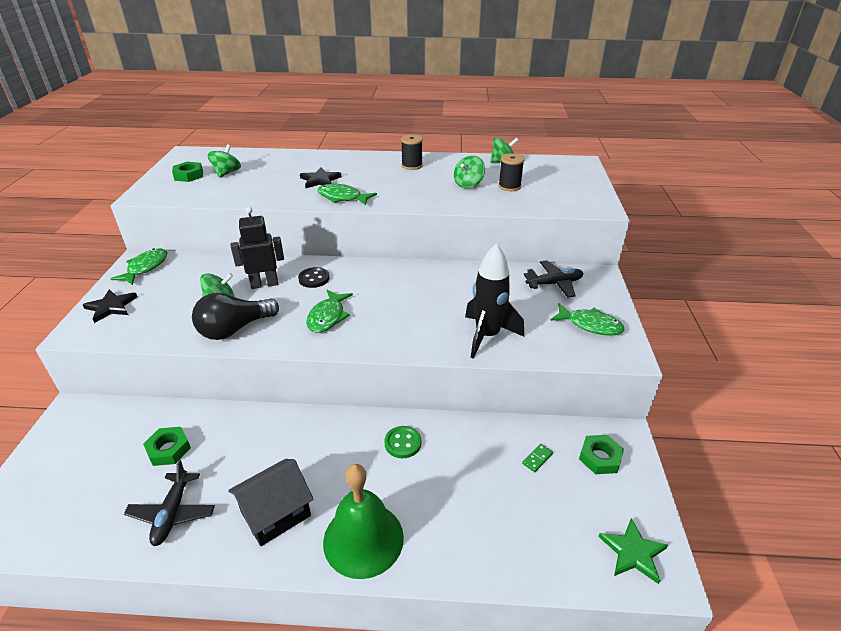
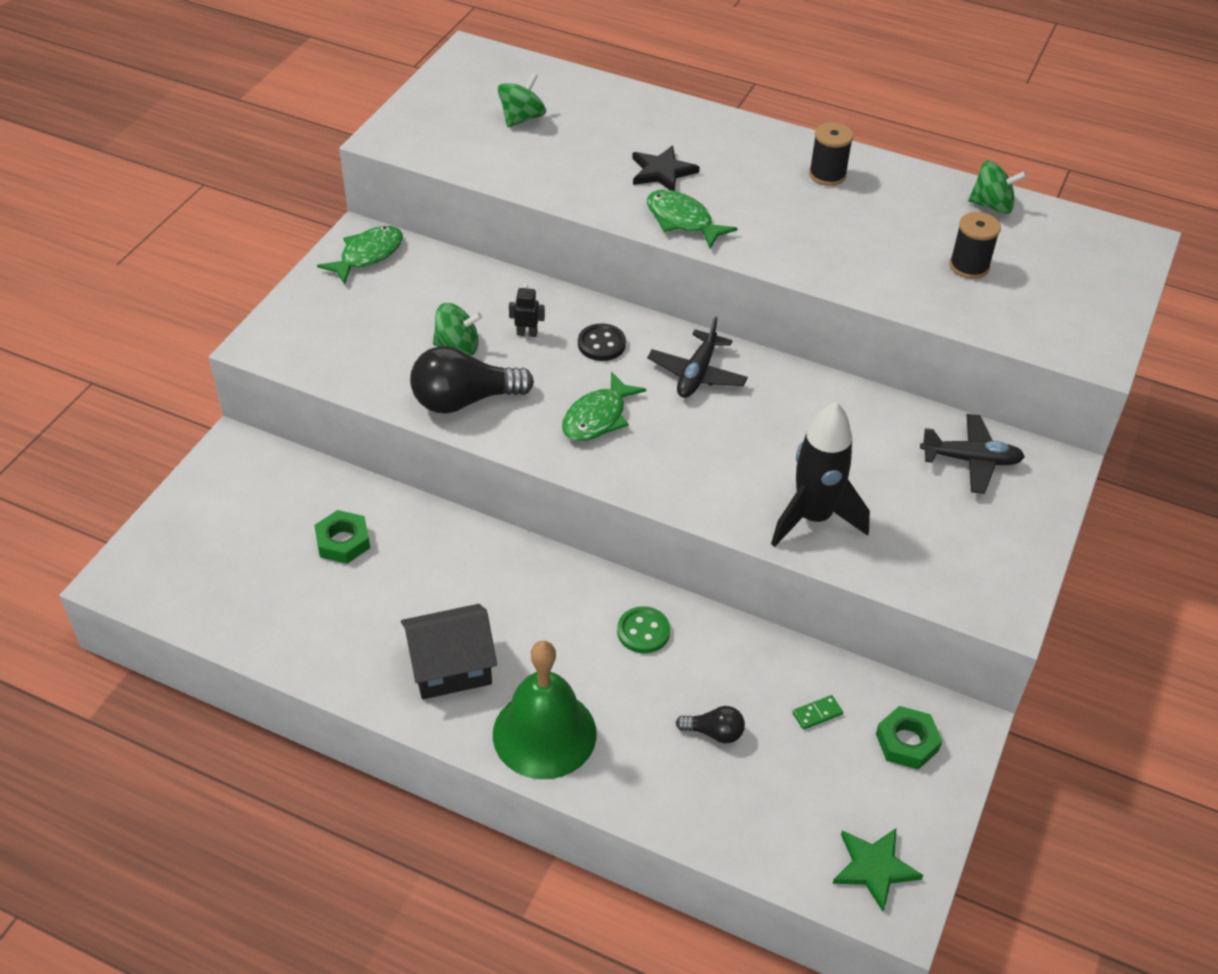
camera: 20 degrees right, 10 degrees up
(111, 307) = (310, 314): black star -> none
(172, 513) = (331, 625): black plane -> black plane (697, 374)
(189, 175) = (463, 110): green nut -> none
(264, 284) = (527, 333): black robot -> black robot, size x0.49
(468, 184) = (901, 243): green spinning top -> none
(480, 495) = (714, 732): none -> black light bulb
(590, 325) = (981, 548): green fish -> none

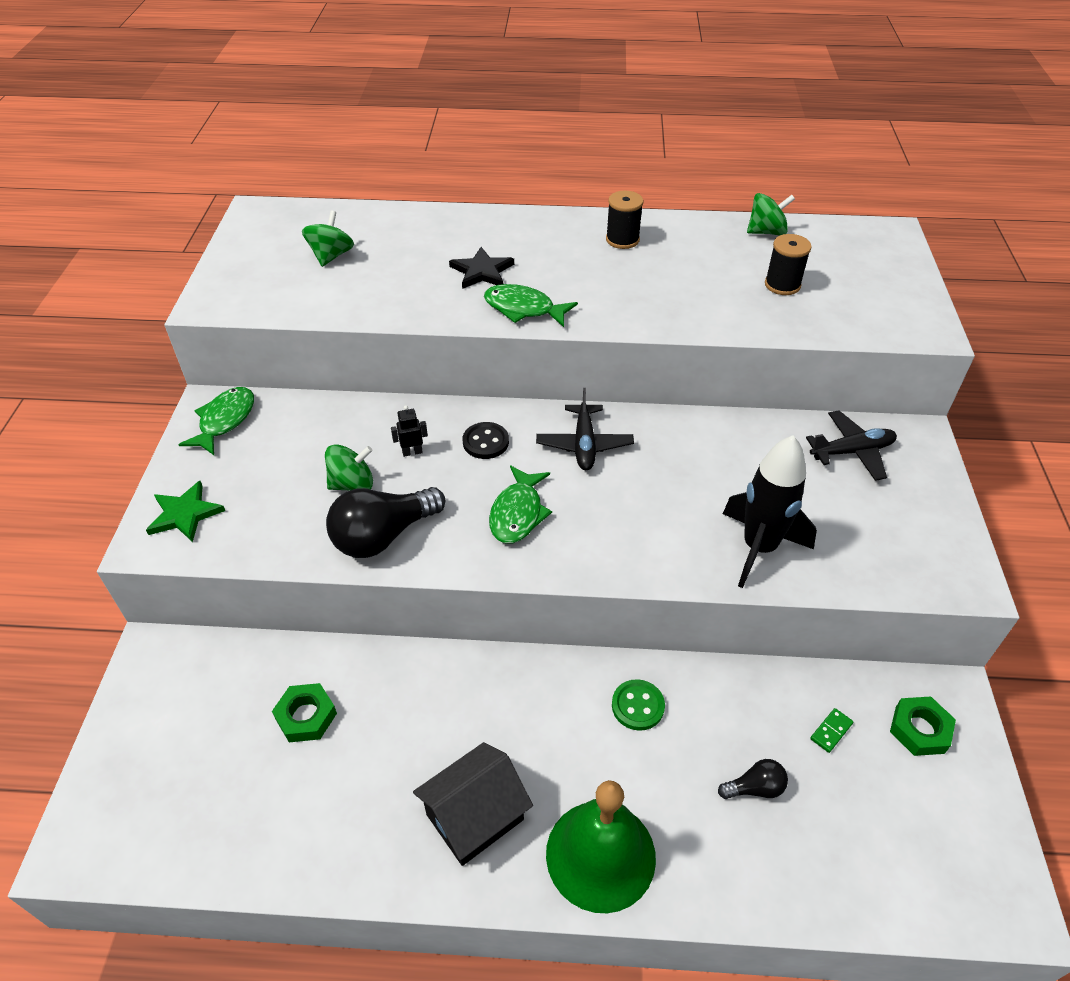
camera: 20 degrees left, 0 degrees up
(874, 868) = (970, 874): green star -> green star (185, 514)

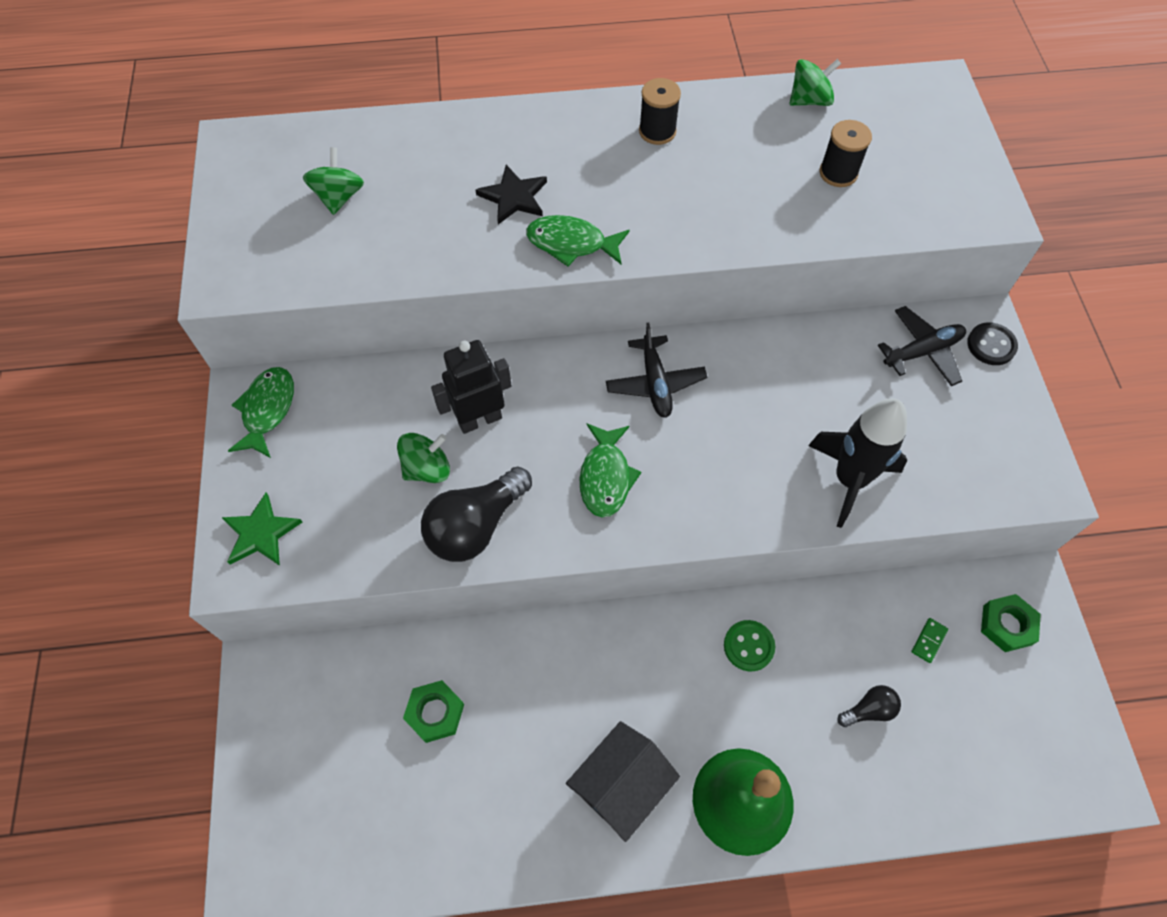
camera: 10 degrees left, 15 degrees up
(412, 452) = (479, 419): black robot -> black robot, size x2.05
(485, 442) = (553, 395): black button -> black button (991, 345)

